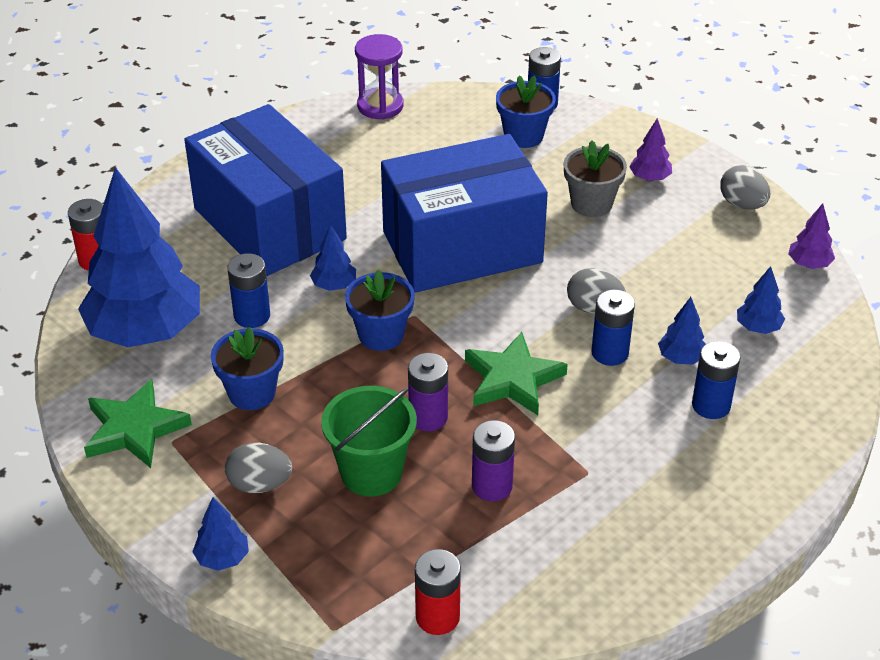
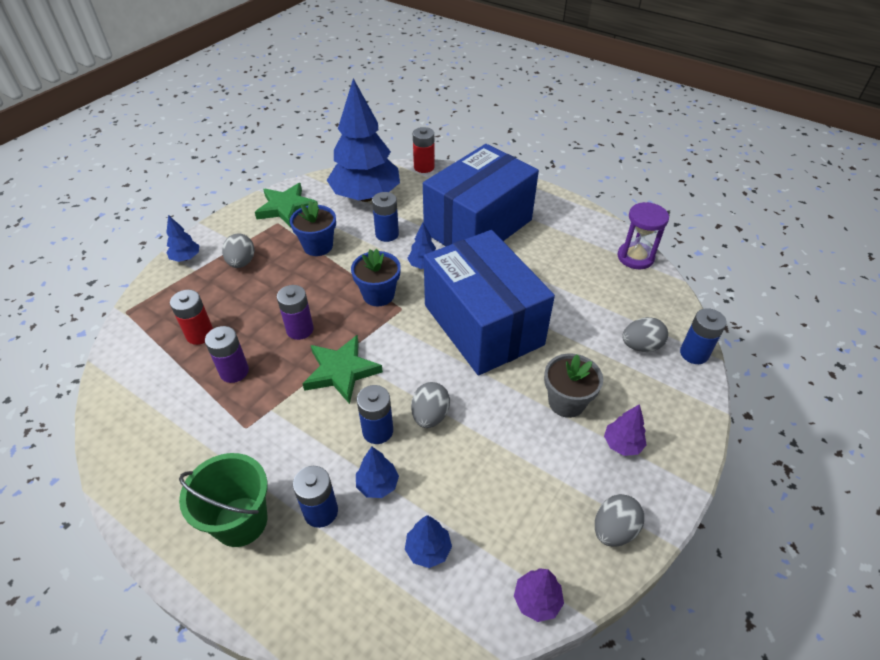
camera: 80 degrees right, 5 degrees up
(371, 473) = (249, 309): green bucket -> green bucket (241, 521)
(437, 617) = (124, 357): red battery -> red battery (200, 334)
(523, 136) = (640, 346): blue flower pot -> grey egg

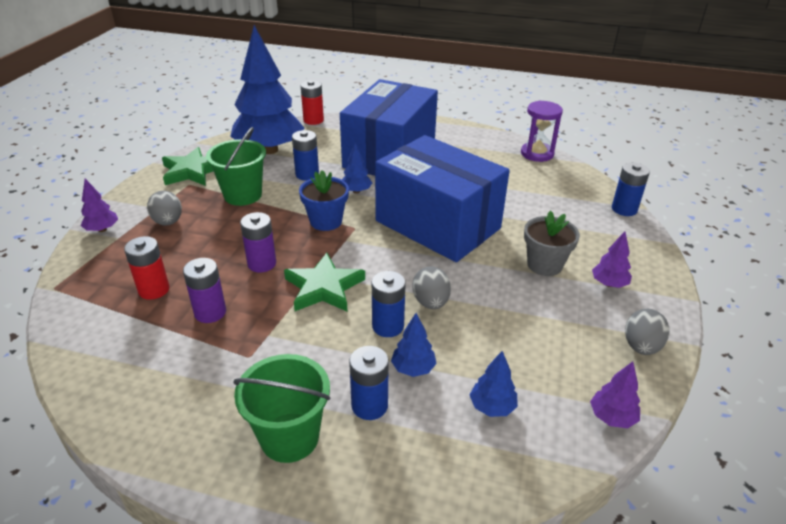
camera: 20 degrees left, 10 degrees down
(186, 258) = (102, 229): blue tree -> purple tree
(318, 246) = (243, 195): blue flower pot -> green bucket
(640, 346) = (580, 213): grey egg -> none

